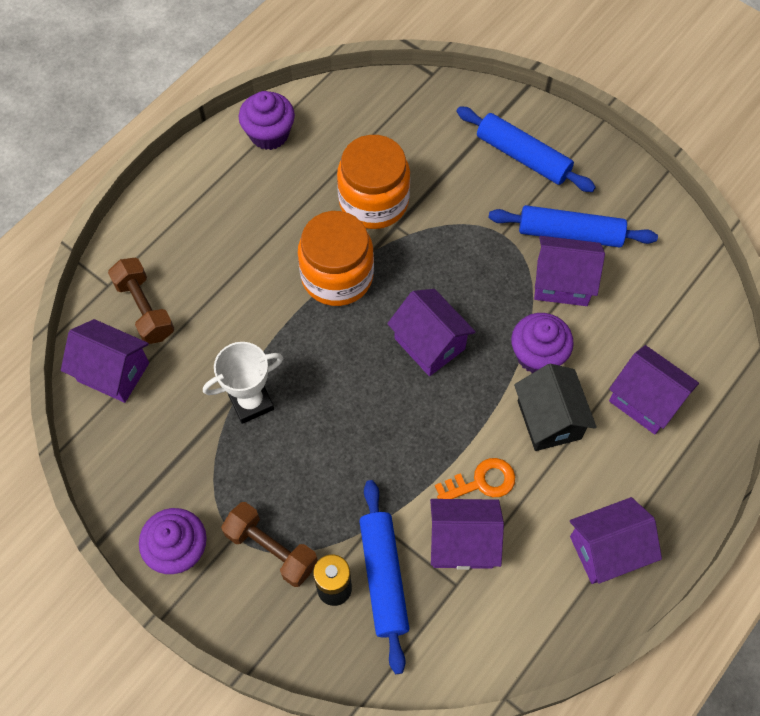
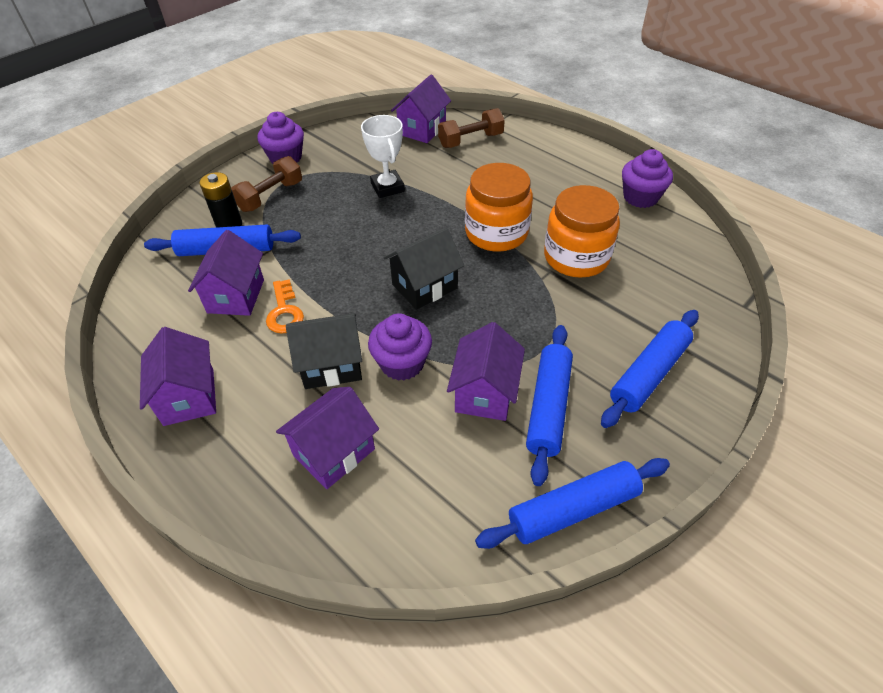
camera: 95 degrees right, 15 degrees down
(429, 343) = (424, 286): purple house -> black house
(662, 220) = (573, 509): none -> blue rolling pin

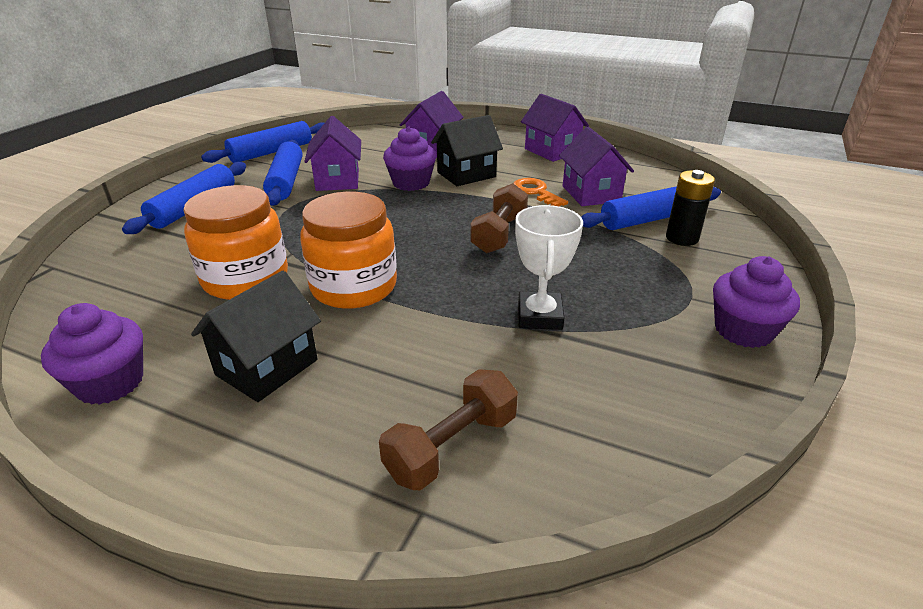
camera: 160 degrees right, 15 degrees down
(270, 196) = (682, 274): brown dumbbell -> brown dumbbell (499, 234)
(387, 187) = (539, 316): white trophy -> white trophy turned 45 degrees clockwise
(422, 129) = (572, 453): purple house -> none
(424, 286) = (419, 226): black house -> black house (267, 367)

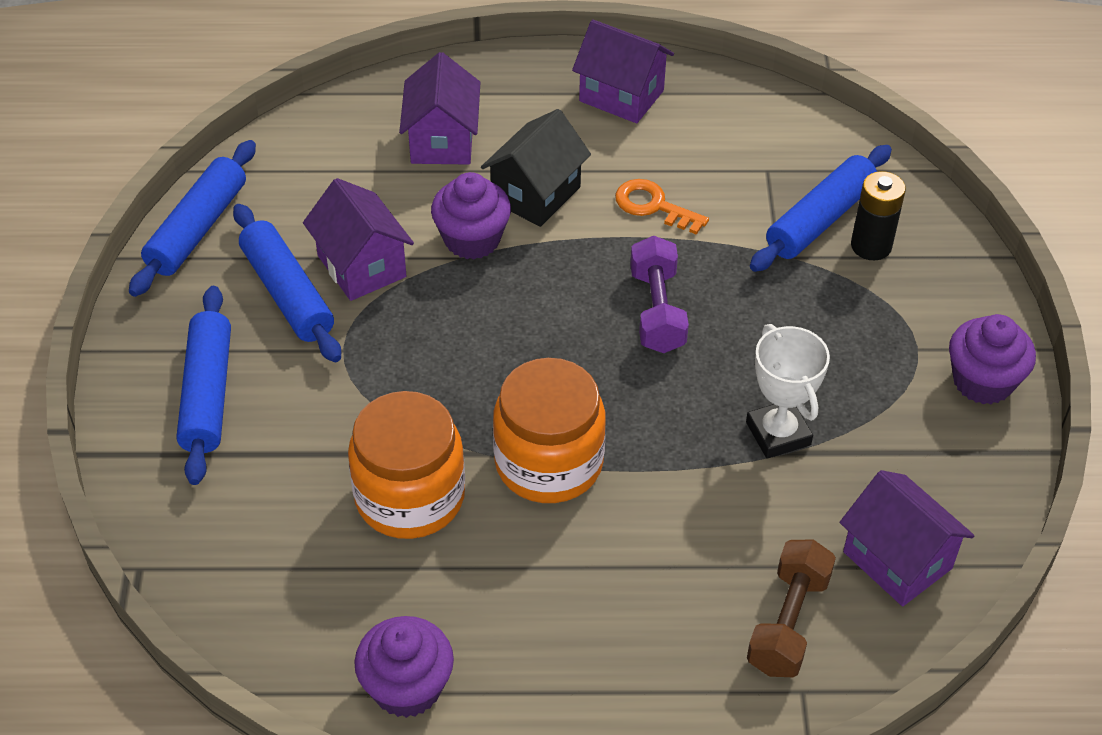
camera: 25 degrees left, 15 degrees up
(267, 367) = (549, 607): black house -> none
(499, 234) = (657, 311): brown dumbbell -> purple dumbbell
(591, 194) = (725, 187): purple house -> purple house (897, 560)

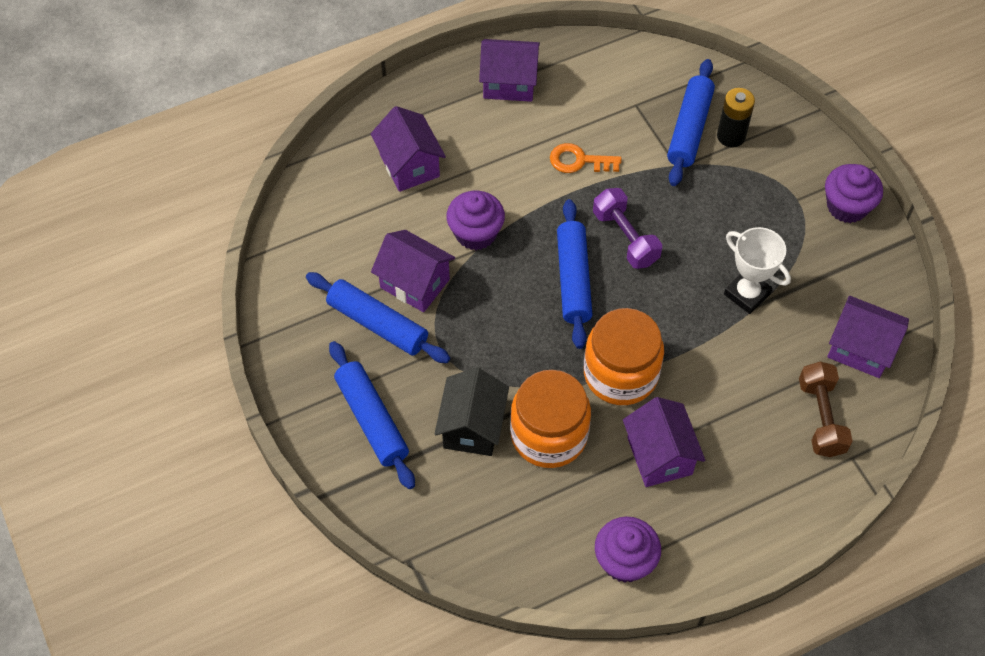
camera: 25 degrees left, 10 degrees up
(197, 229) = (284, 301): blue rolling pin -> blue rolling pin (573, 279)
(536, 194) = (497, 182): black house -> black house (472, 427)
(536, 579) = (659, 456): none -> purple house

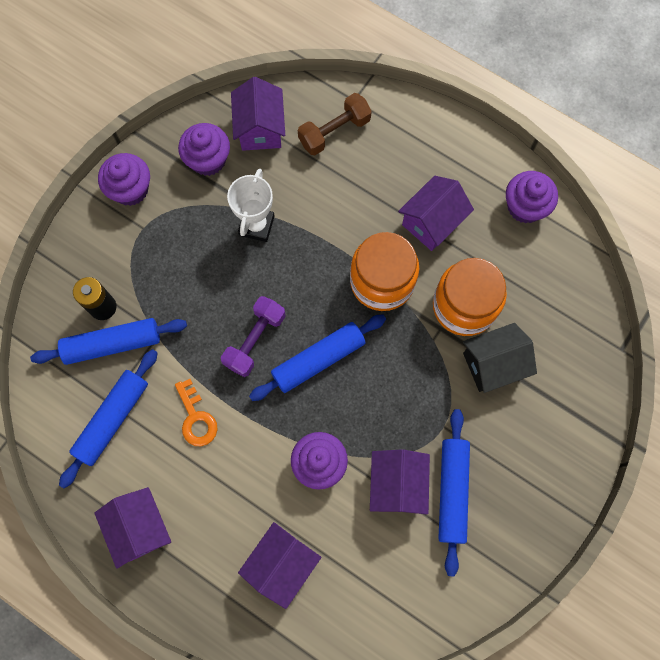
camera: 120 degrees left, 15 degrees up
(372, 420) = (535, 443): blue rolling pin -> blue rolling pin (112, 419)
(847, 285) = (208, 159): none -> purple cupcake

